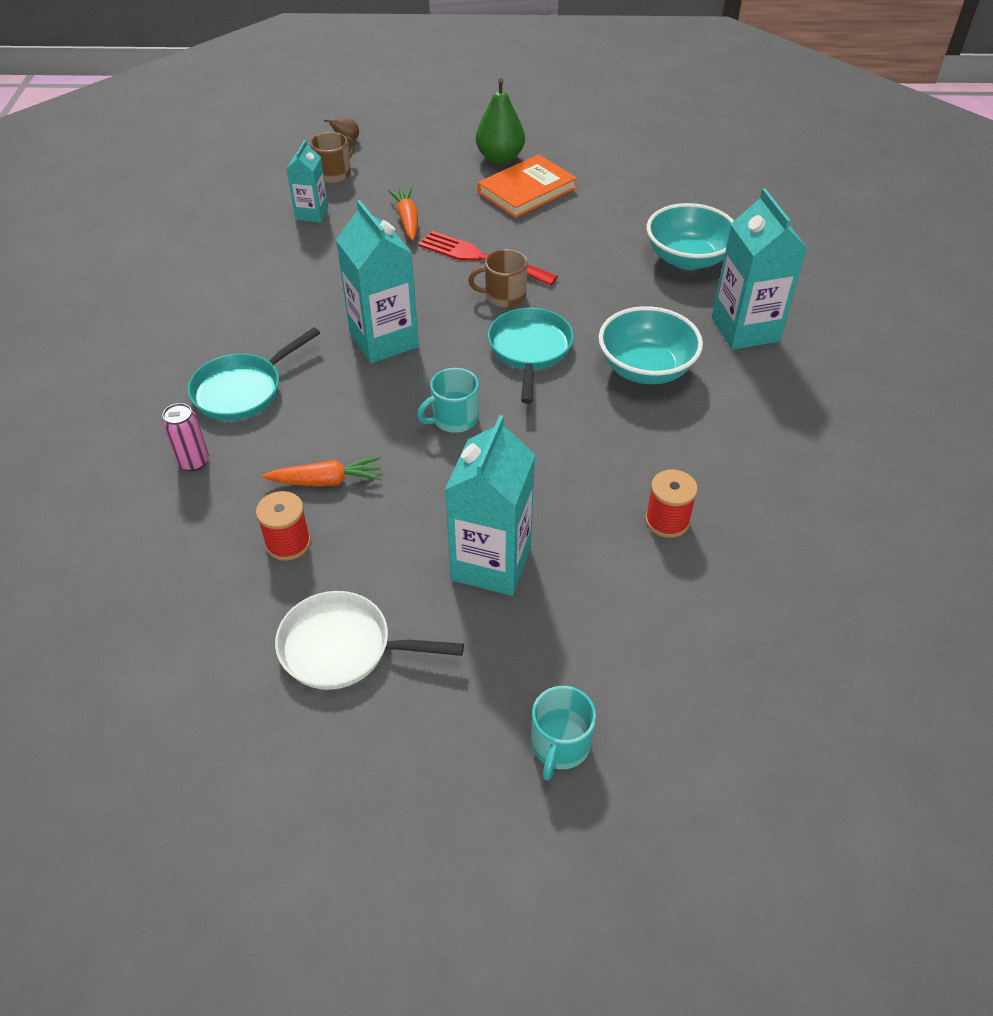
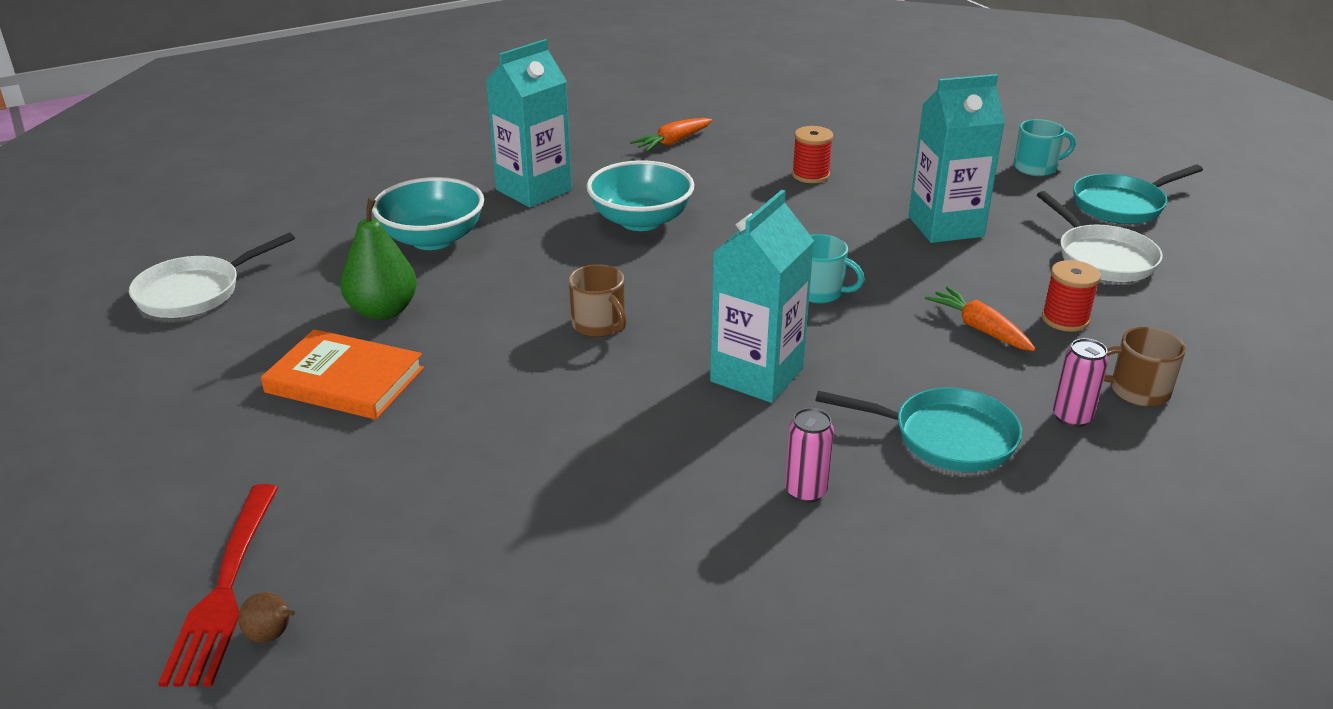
camera: 120 degrees left, 15 degrees down
(264, 311) = (805, 491): none -> pink can
(312, 213) = (544, 561): turquoise carton -> none
(334, 174) = (403, 595): brown mug -> brown mug (1137, 391)
(407, 220) = (493, 455): orange carrot -> orange carrot (673, 142)
(481, 258) = (537, 363): red fork -> red fork (225, 589)
(500, 158) = (259, 433): green pear -> green pear (383, 311)
(530, 350) = (676, 283): turquoise pan -> turquoise pan (1122, 205)
(677, 159) = (195, 292): none -> white pan

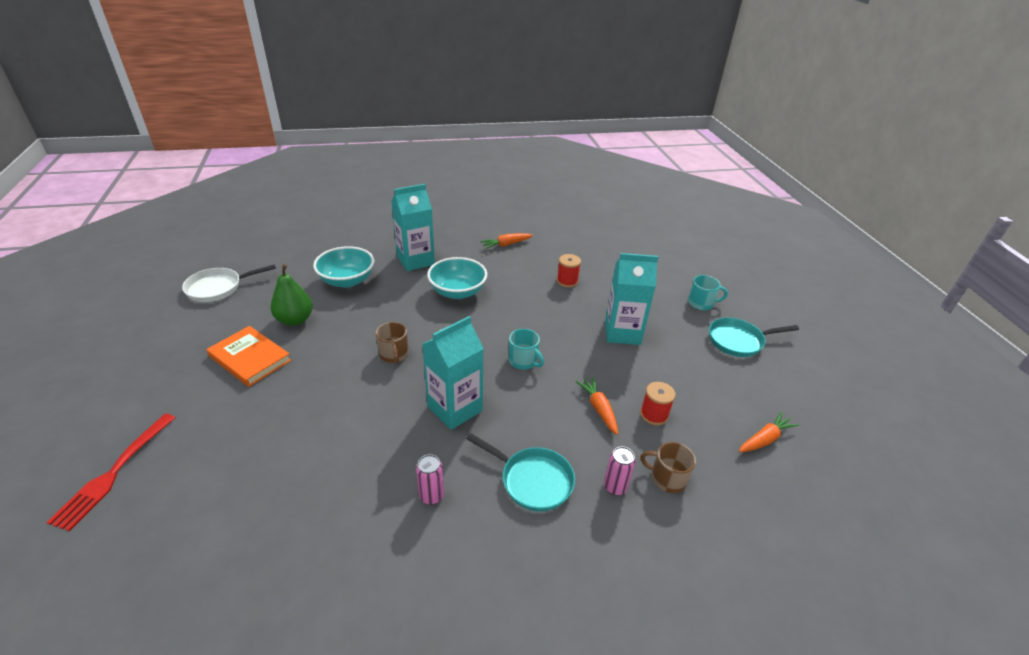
camera: 15 degrees right, 5 degrees up
(272, 635) = (115, 508): brown pear -> none
(1102, 258) = (703, 376): white pan -> none
(1238, 315) = (765, 439): none -> orange carrot

